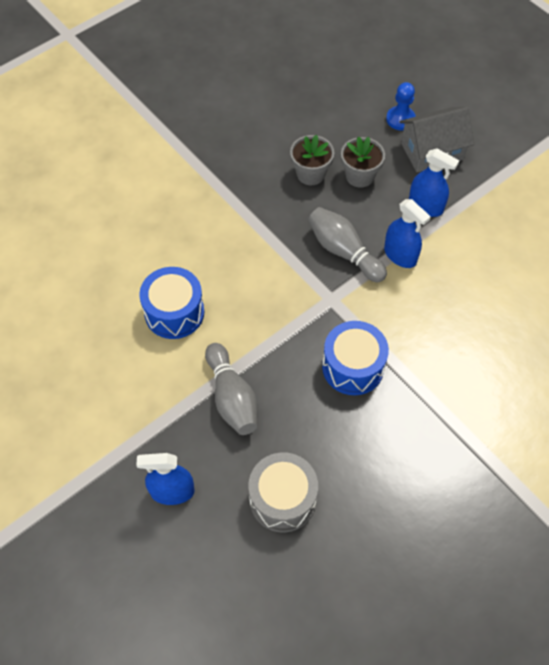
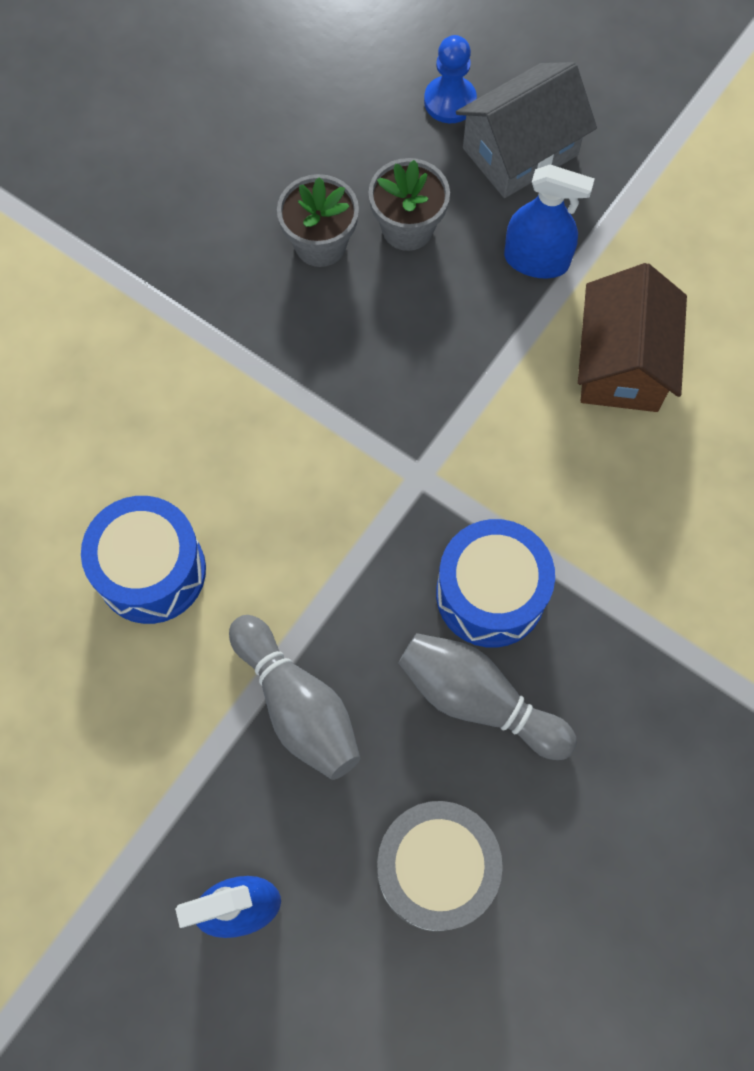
camera: 15 degrees left, 10 degrees up
(344, 252) = (418, 380): grey bowling pin -> grey bowling pin (479, 700)
(400, 255) = (516, 364): blue spray bottle -> none
(459, 268) = (622, 363): none -> brown house

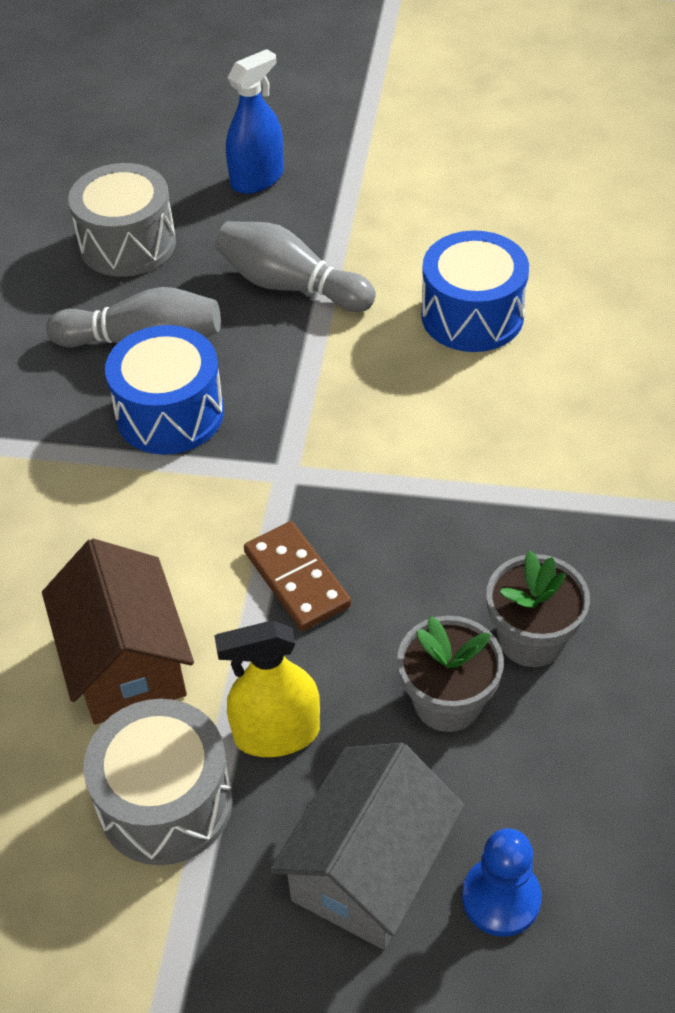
camera: 155 degrees right, 20 degrees down
(462, 371) = (296, 579): none -> brown domino
(536, 260) = (277, 733): blue spray bottle -> yellow spray bottle
(632, 249) = (165, 801): none -> grey drum

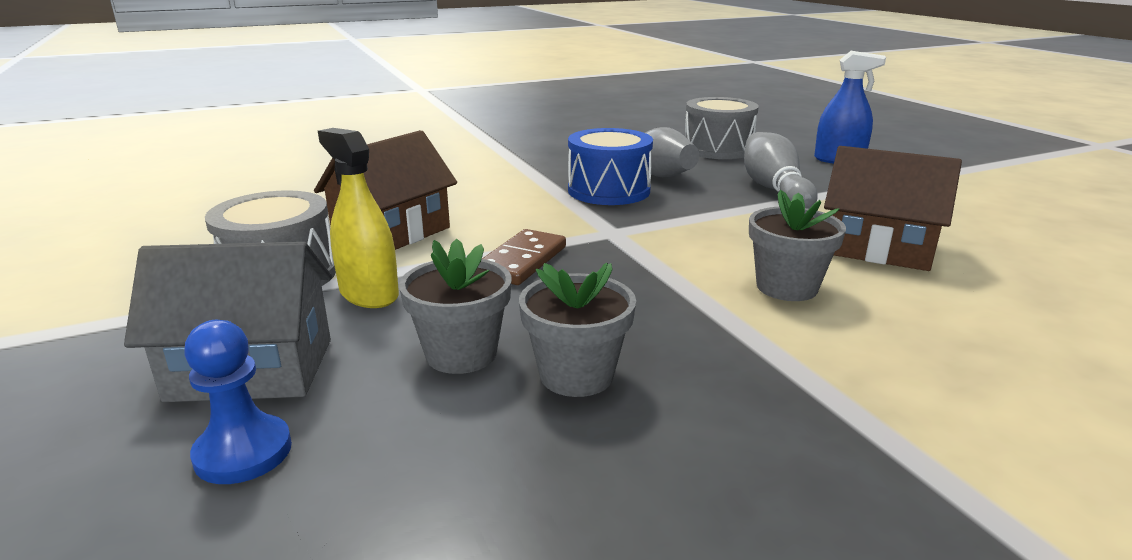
camera: 55 degrees right, 25 degrees down
(472, 315) = (877, 248): blue drum -> brown house
(493, 424) = (786, 287): none -> grey flower pot

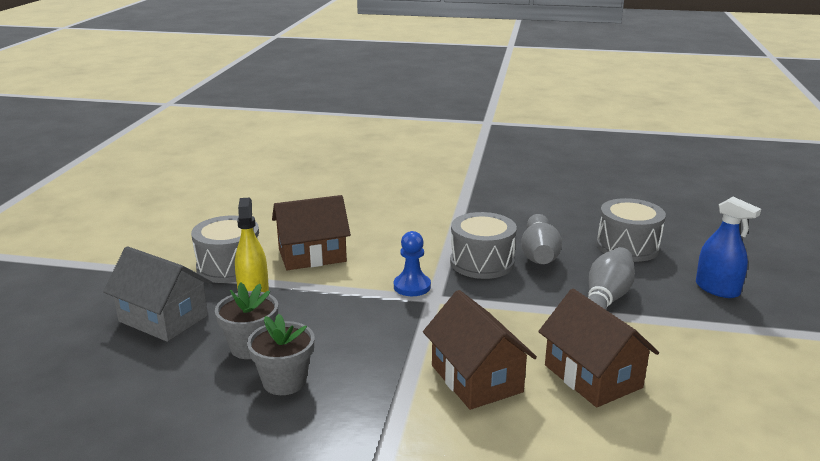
camera: 35 degrees right, 0 degrees up
(243, 452) = (121, 358): blue pawn -> blue pawn (412, 286)
(521, 261) = (352, 300): brown domino -> none
(609, 190) = (482, 262): blue drum -> grey drum
(786, 287) = (476, 379): grey flower pot -> brown house

